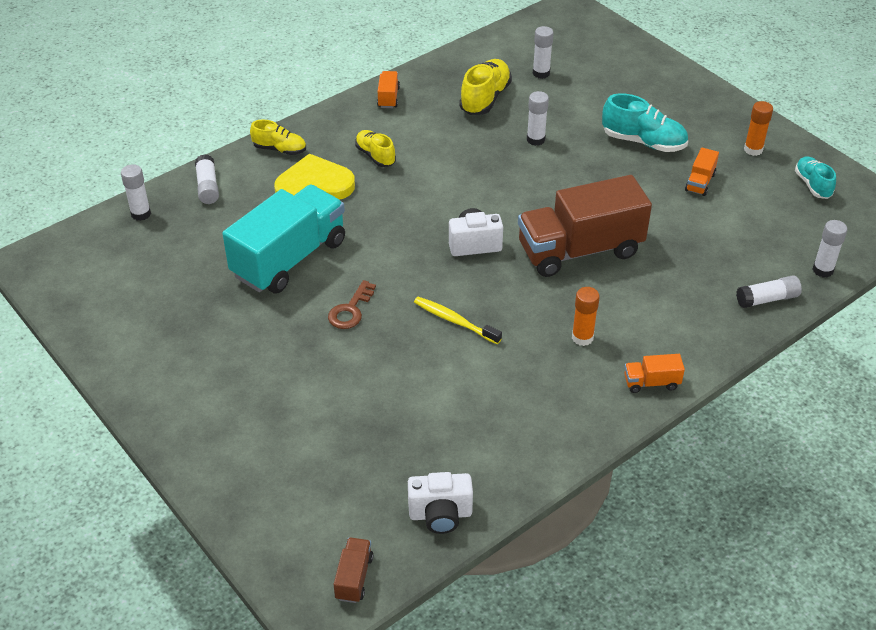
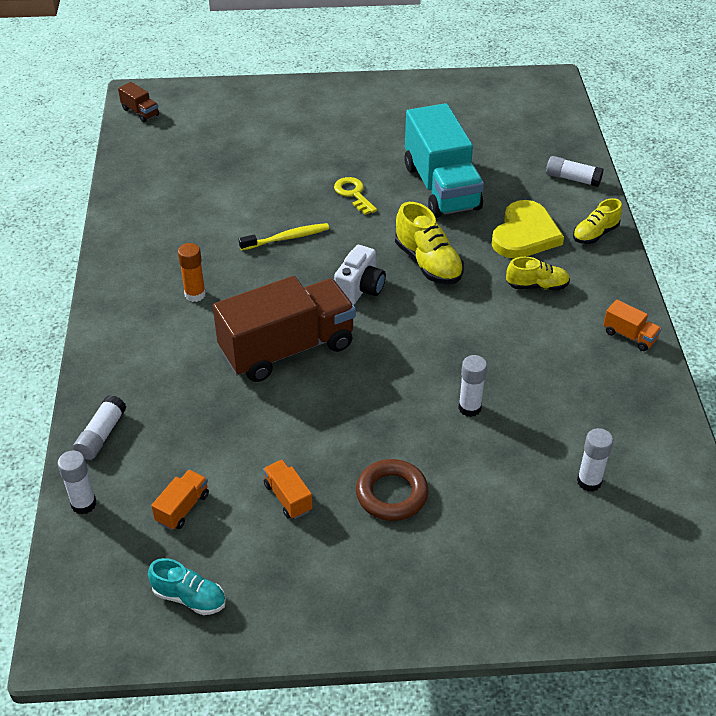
camera: 125 degrees right, 0 degrees up
(141, 214) = (564, 138): white glue stick -> none
(350, 310) = (353, 194): brown key -> yellow key
(440, 514) = (138, 158): white camera -> none
(485, 98) = (573, 407): yellow shoe -> yellow shoe (428, 263)
(580, 250) = (287, 349): brown truck -> brown truck turned 45 degrees clockwise
(643, 142) = (391, 494): turquoise shoe -> brown ring
(651, 382) = (112, 306): orange truck -> orange truck (182, 508)
(753, 149) = (292, 587): orange glue stick -> none

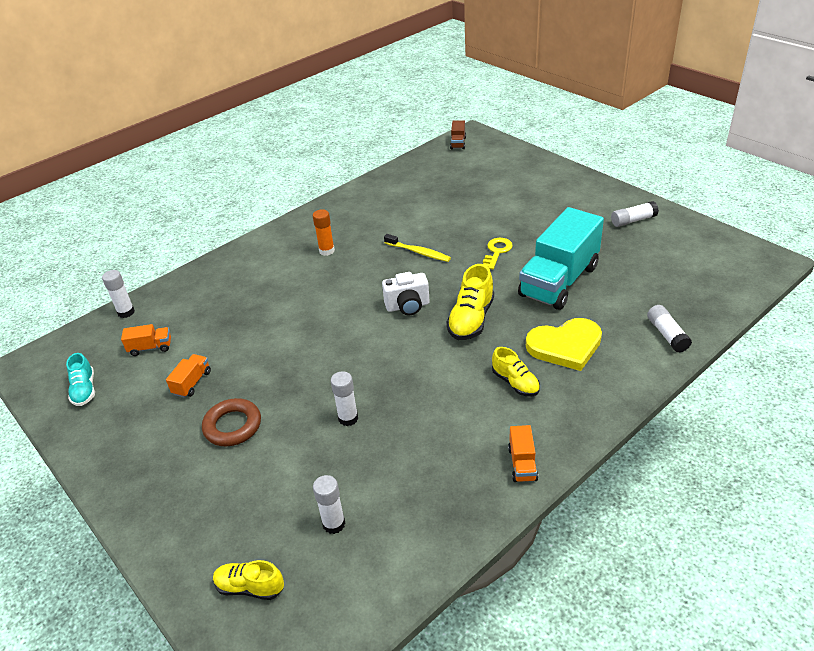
camera: 55 degrees right, 5 degrees down
(101, 435) = (182, 287): white glue stick -> white glue stick (633, 220)
(287, 349) = (319, 310): brown truck -> none
(595, 234) = (618, 381): yellow shoe -> yellow shoe (250, 587)

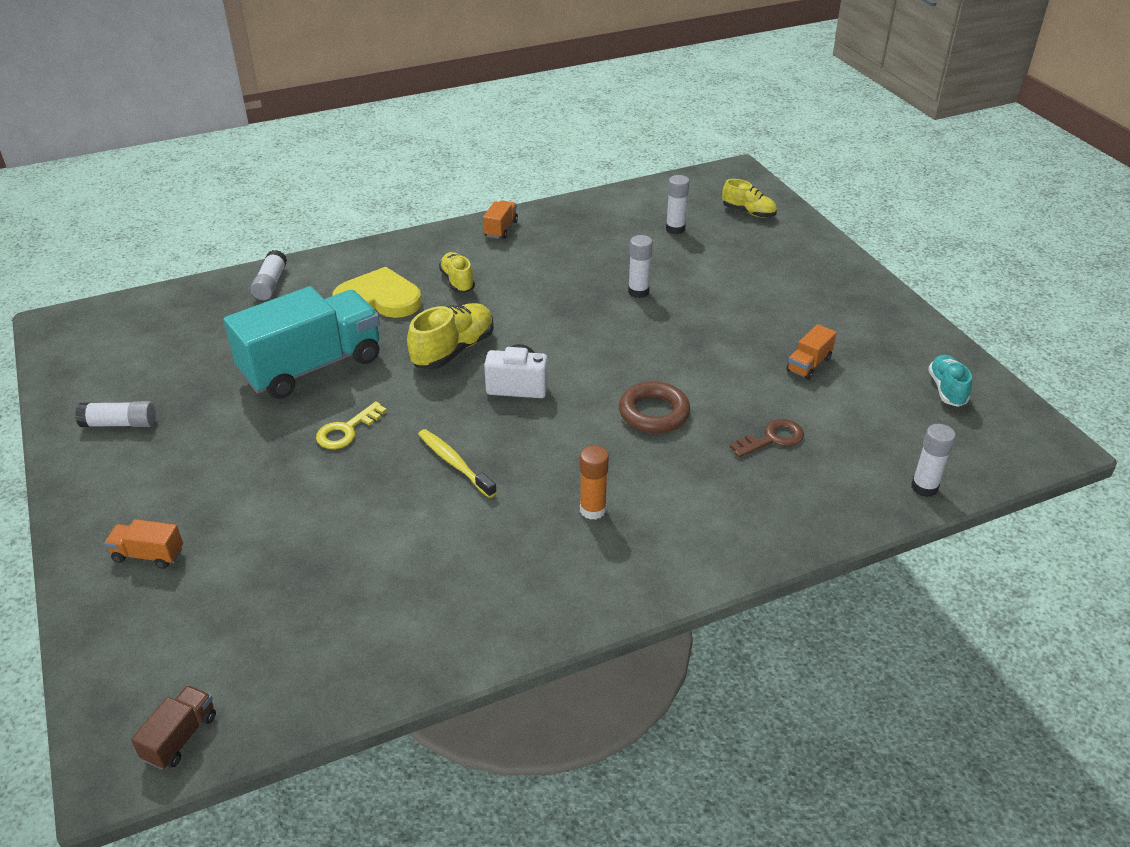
camera: 165 degrees left, 0 degrees up
(150, 347) = (871, 421): orange truck -> orange truck (148, 555)
(222, 317) = (772, 439): none -> brown key
(233, 426) = (760, 312): brown ring -> brown ring (654, 413)

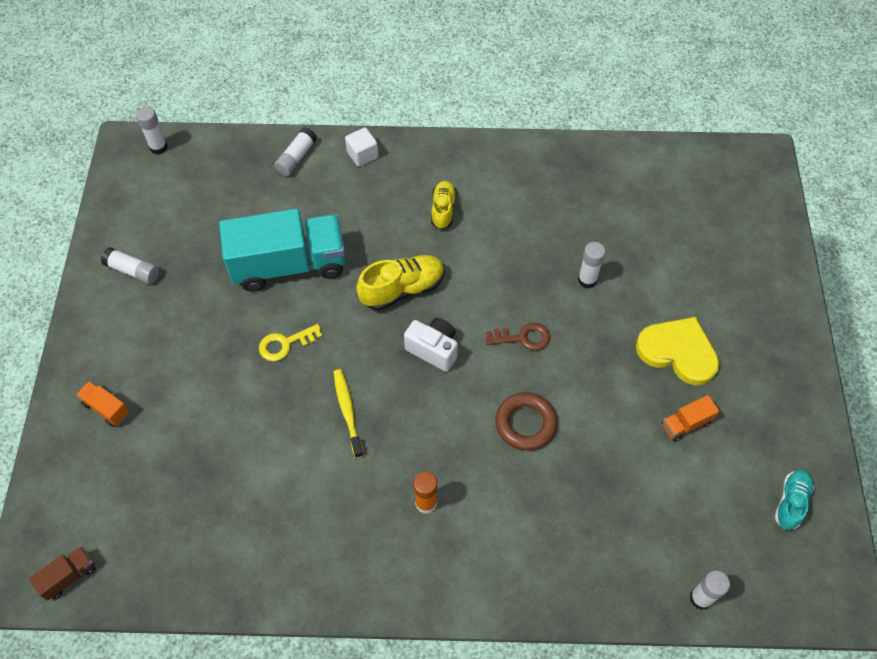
camera: 25 degrees right, 20 degrees up
(344, 264) = (362, 155): none -> white cube
(379, 299) = (371, 207): yellow heart -> yellow heart (678, 352)
(501, 229) = (509, 157): orange truck -> none
(675, 229) = (662, 213): white glue stick -> white glue stick (158, 147)
(748, 212) = (743, 215): yellow shoe -> none
(772, 439) = (606, 492): brown key -> brown key (523, 338)

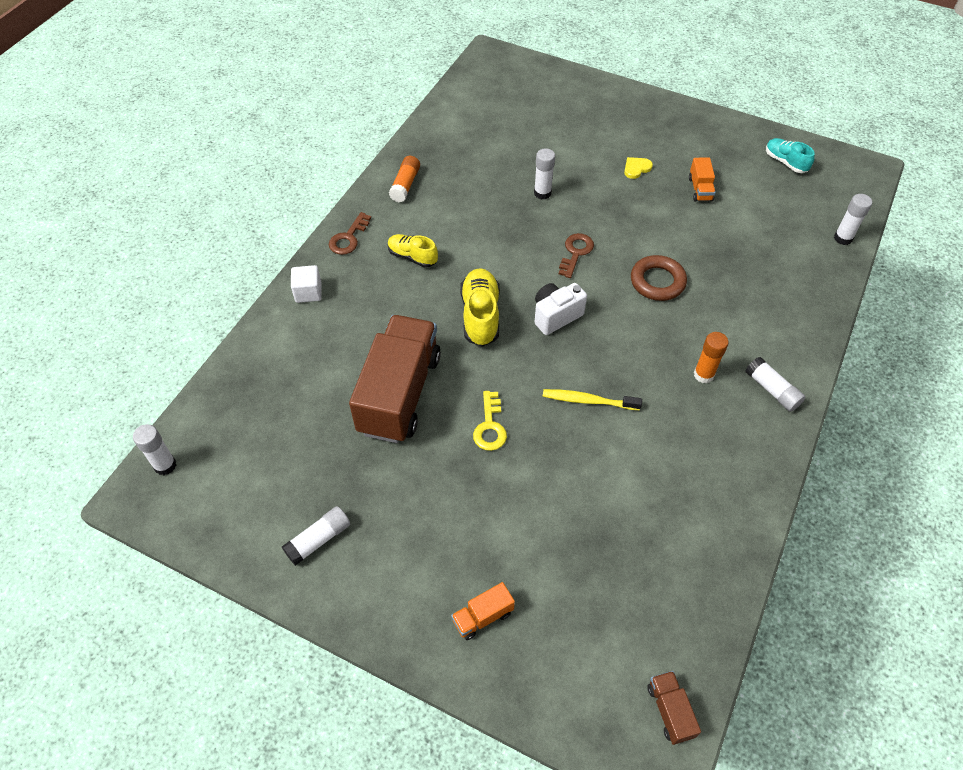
camera: 65 degrees left, 5 degrees down
(289, 265) = (400, 394): turquoise truck -> brown truck
(296, 157) = (273, 345): white glue stick -> white glue stick (772, 390)
(438, 154) = (348, 238): none -> brown key
(528, 166) = (405, 185): none -> orange glue stick
(678, 352) = (636, 168): yellow heart -> yellow heart, size x0.45

